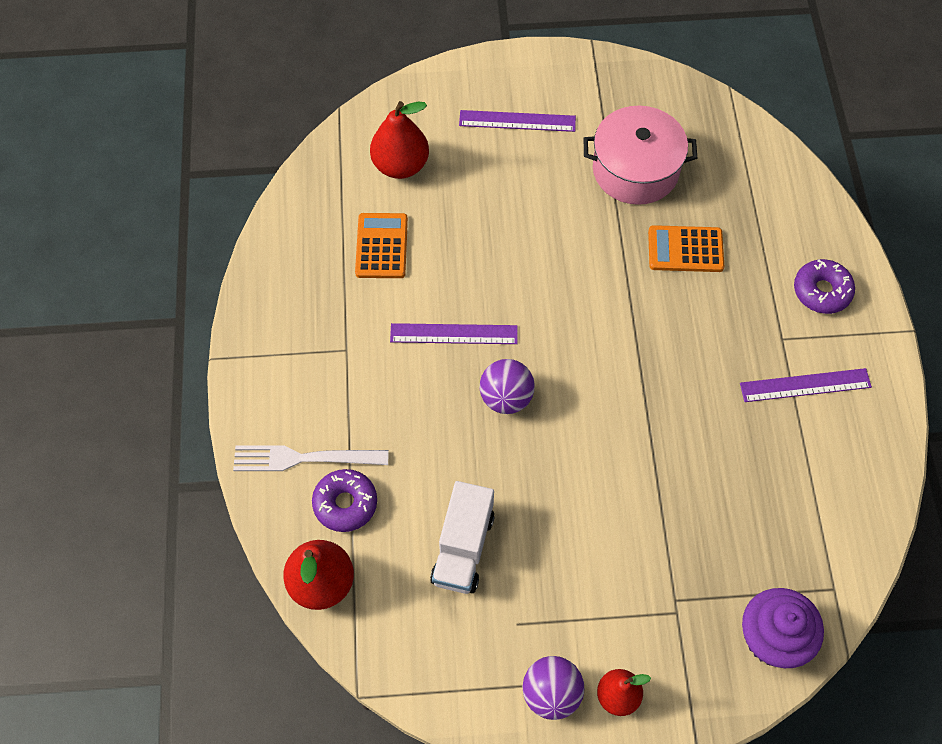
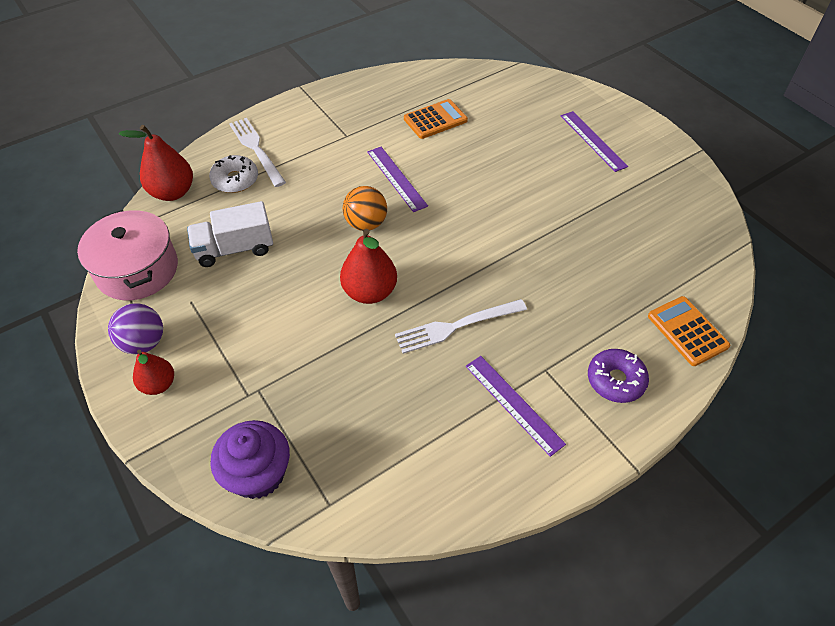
camera: 60 degrees right, 10 degrees down
(345, 504) = (235, 180): purple donut -> white donut
(400, 165) = (503, 103): red pear -> red pear (370, 292)
(506, 398) = (366, 224): purple ball -> orange ball
(635, 170) = (616, 216): pink pot -> pink pot (137, 269)
(685, 249) = (573, 273): orange calculator -> orange calculator (687, 331)
(693, 385) = (456, 326): none -> white fork

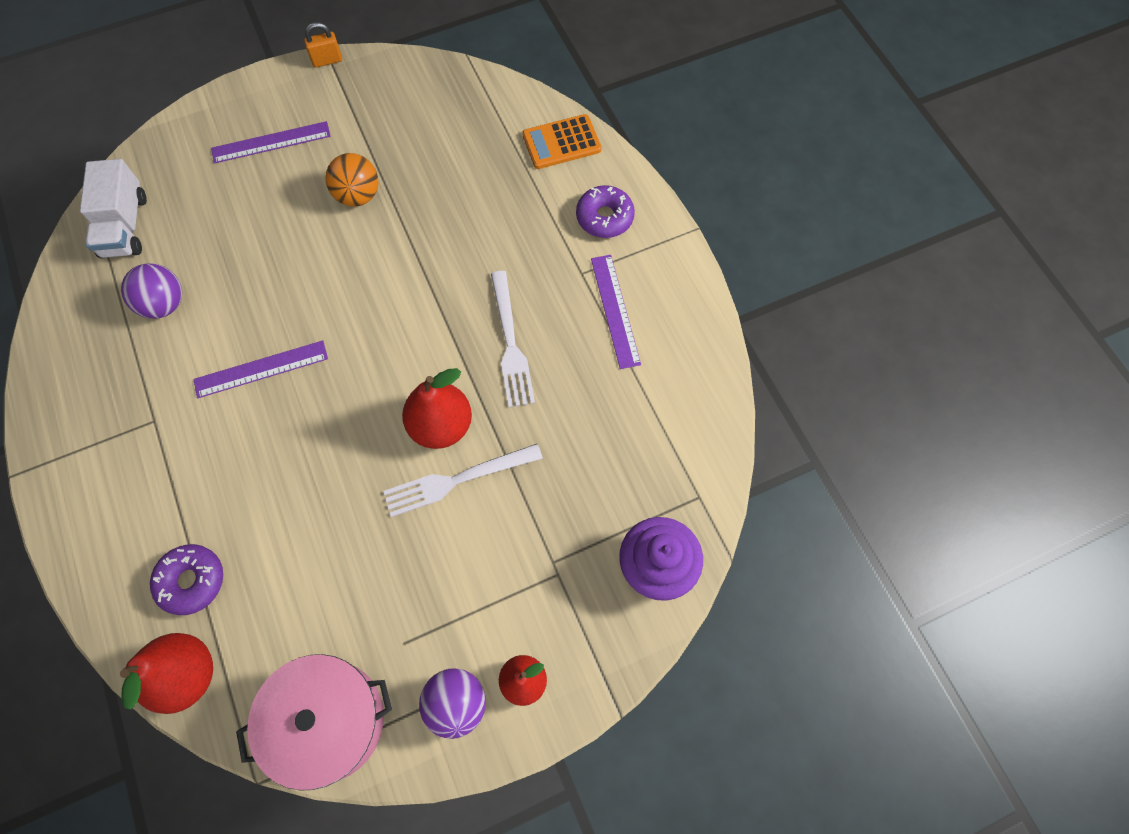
camera: 80 degrees left, 15 degrees up
(235, 180) = (191, 581): white donut -> purple donut
(235, 249) = (326, 584): white truck -> white truck (125, 226)
(256, 149) = (135, 548): white fork -> white fork (457, 480)
(366, 224) = (331, 416): orange ball -> orange ball (358, 196)
(435, 120) = (164, 304): orange calculator -> purple ball
(513, 404) = (615, 310): purple ruler -> purple ruler turned 75 degrees counterclockwise
(689, 154) = (327, 60): none -> orange padlock

